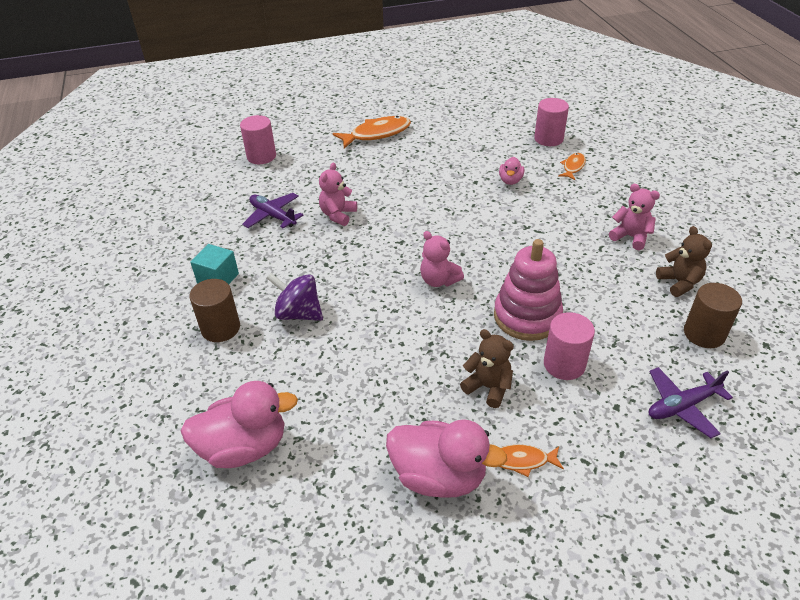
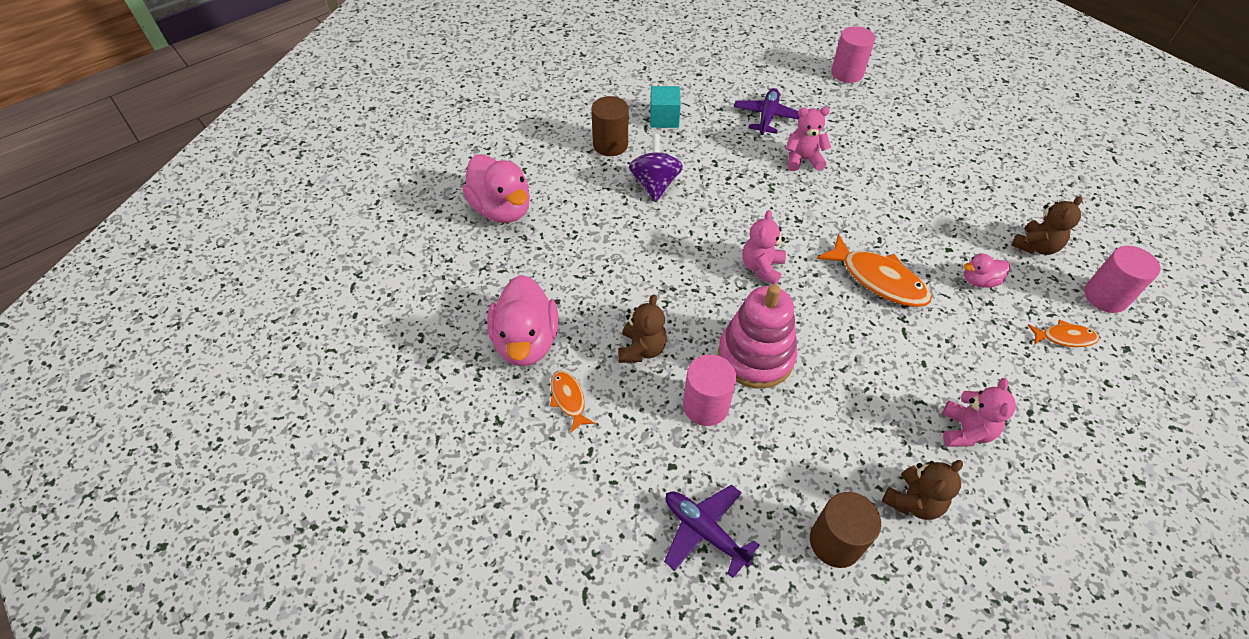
camera: 65 degrees right, 10 degrees up
(376, 134) = (962, 138): orange fish -> orange fish (878, 279)
(494, 146) = (1035, 246): none -> brown teddy bear

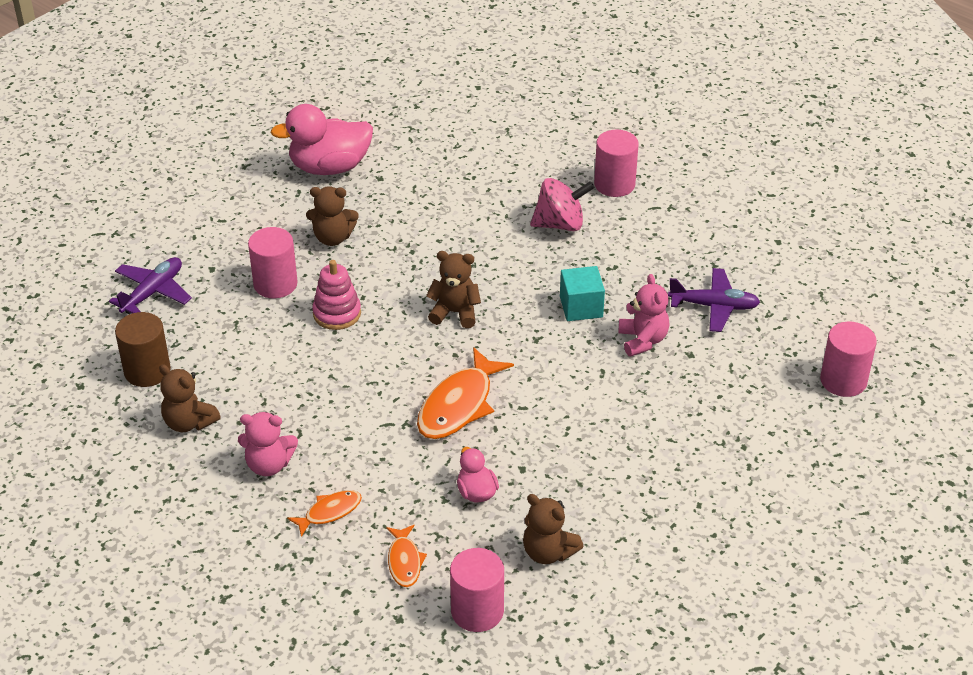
camera: 80 degrees right, 10 degrees down
(502, 209) = (491, 125): pink duck -> none
(568, 399) = (271, 201): orange fish -> orange fish (329, 512)
(610, 145) = (614, 184): brown cylinder -> pink cylinder
(655, 184) = (560, 224): purple spinning top -> pink spinning top
(664, 118) = (677, 220): turquoise cube -> turquoise cube (581, 307)
(755, 356) = (337, 313): pink stacking toy -> pink stacking toy, size x0.62
(761, 268) = (455, 312): pink teddy bear -> brown teddy bear

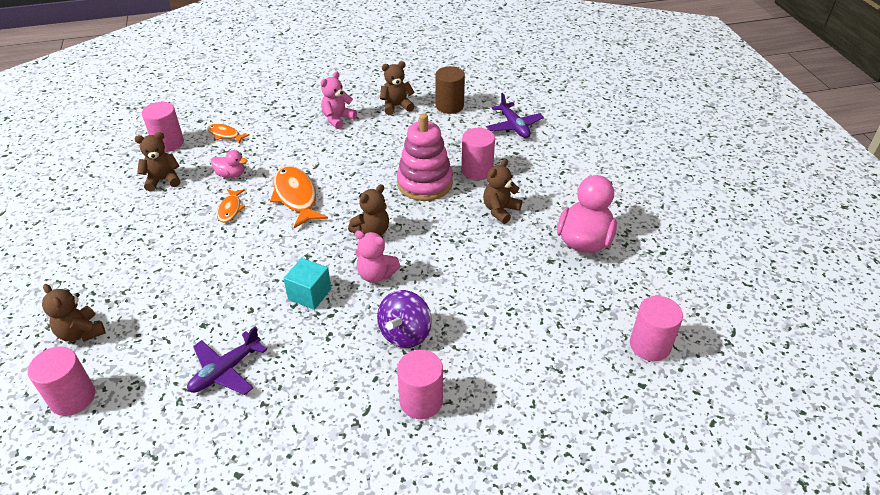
camera: 125 degrees right, 0 degrees up
(329, 512) = (284, 125): orange fish -> orange fish (230, 209)
(337, 313) = (424, 183): pink stacking toy -> pink stacking toy, size x1.60
(431, 94) = (650, 345): none -> pink cylinder
(560, 224) = (405, 334): pink spinning top -> purple spinning top
(642, 340) = (244, 307): pink teddy bear -> pink teddy bear (376, 274)
(792, 432) = (81, 332): none -> brown teddy bear

